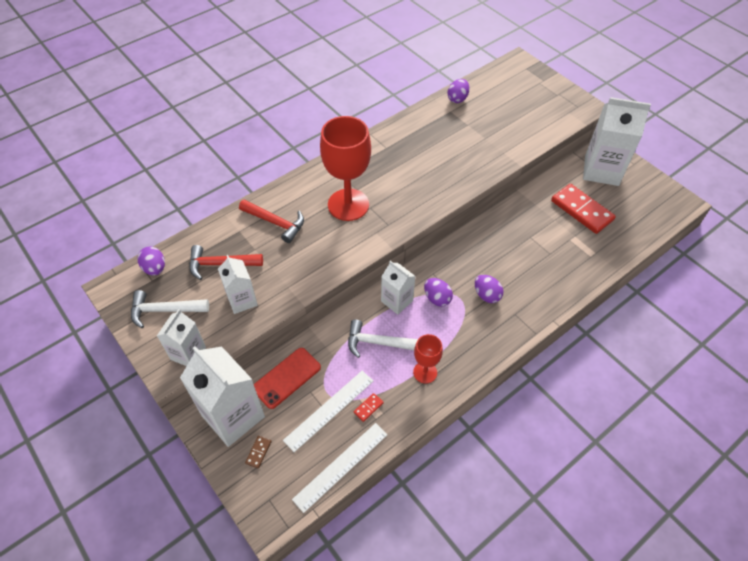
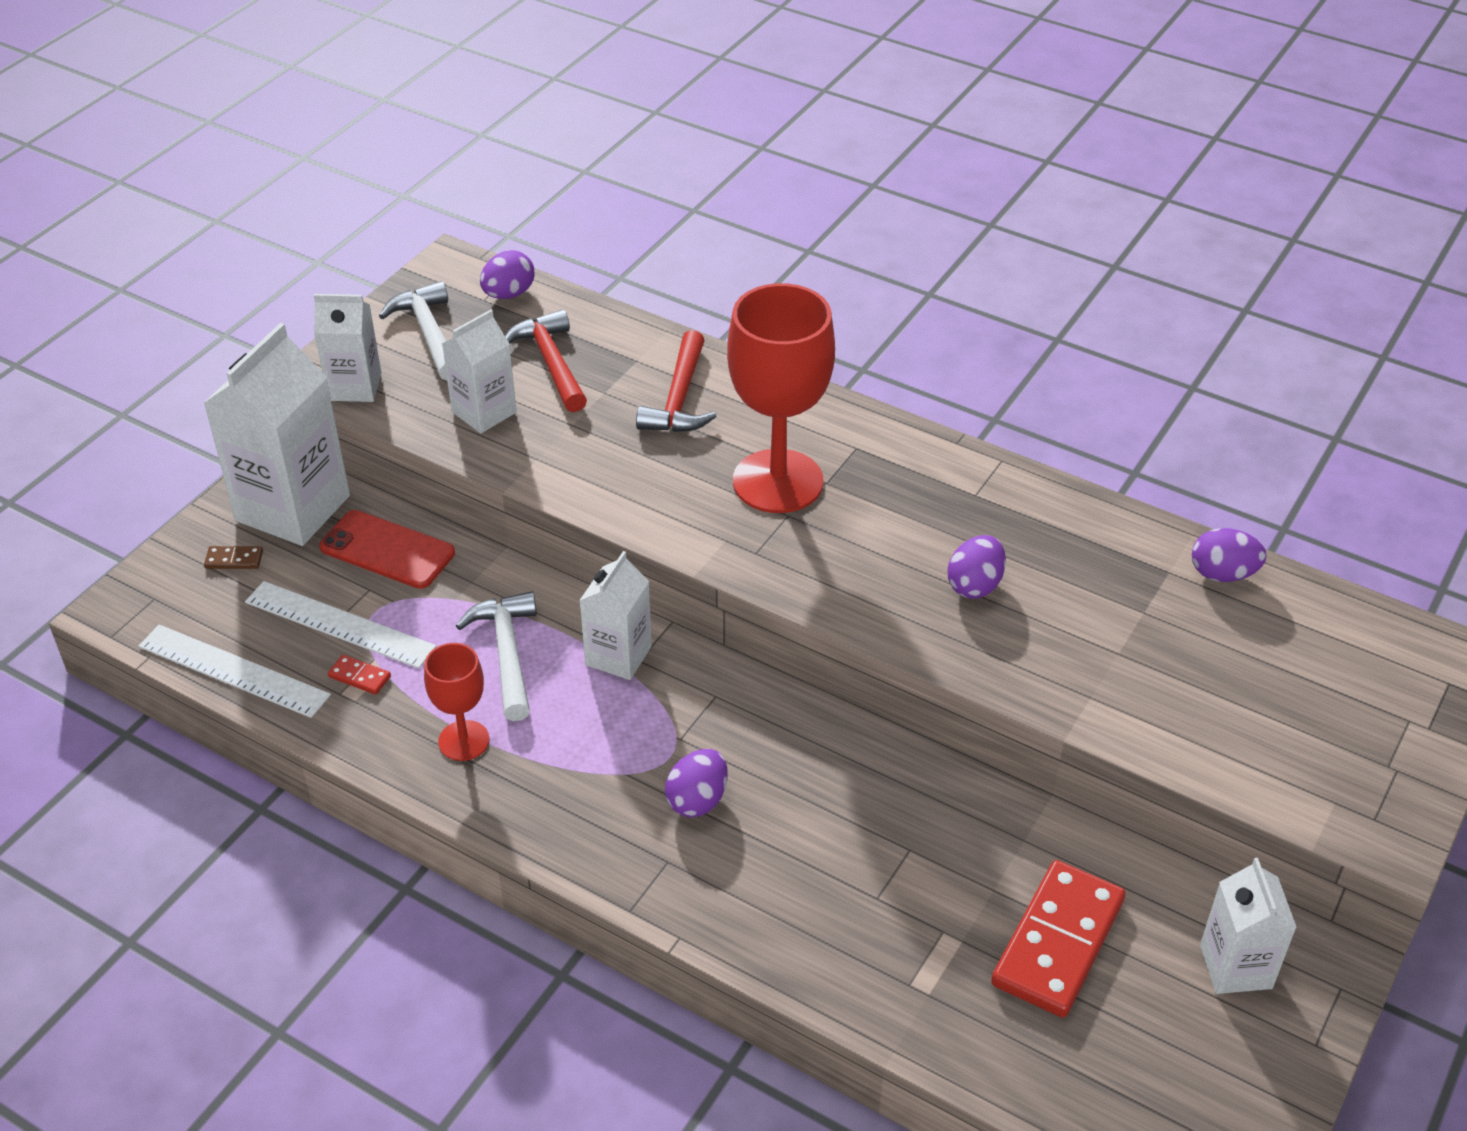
camera: 70 degrees right, 10 degrees down
(437, 298) = (652, 717): purple egg -> purple egg (975, 585)
(601, 170) = (1235, 966): white carton -> white carton, size x0.57

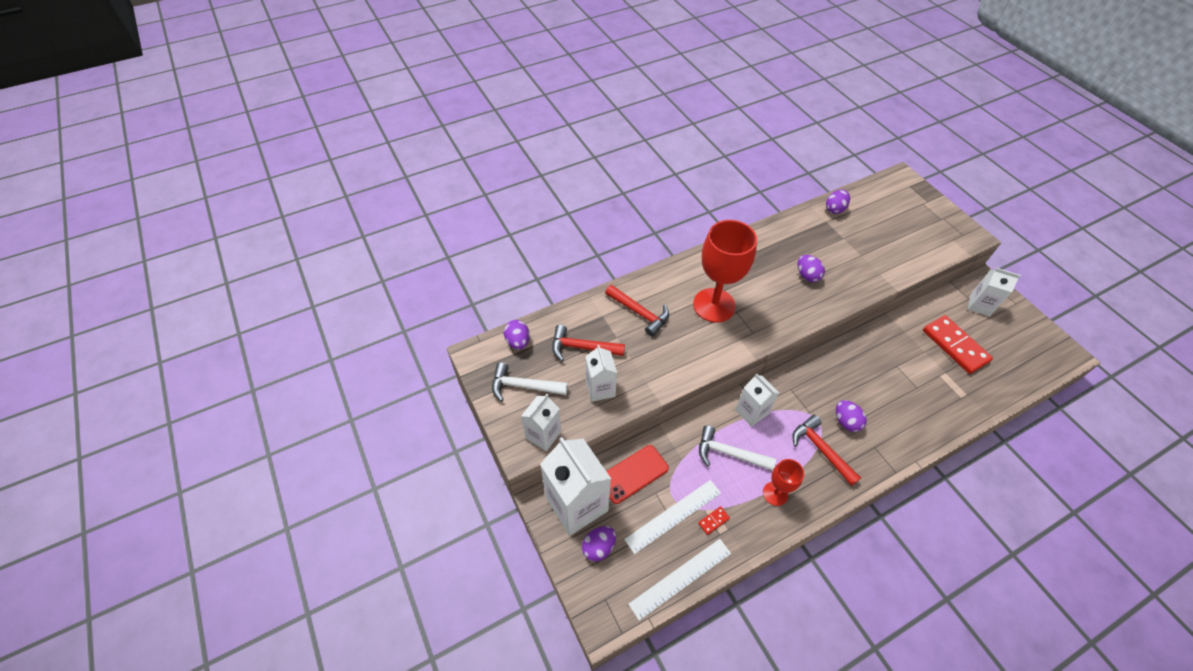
camera: 60 degrees left, 10 degrees up
(234, 559) = (599, 547): brown domino -> purple egg
(604, 780) = (821, 449): none -> red hammer

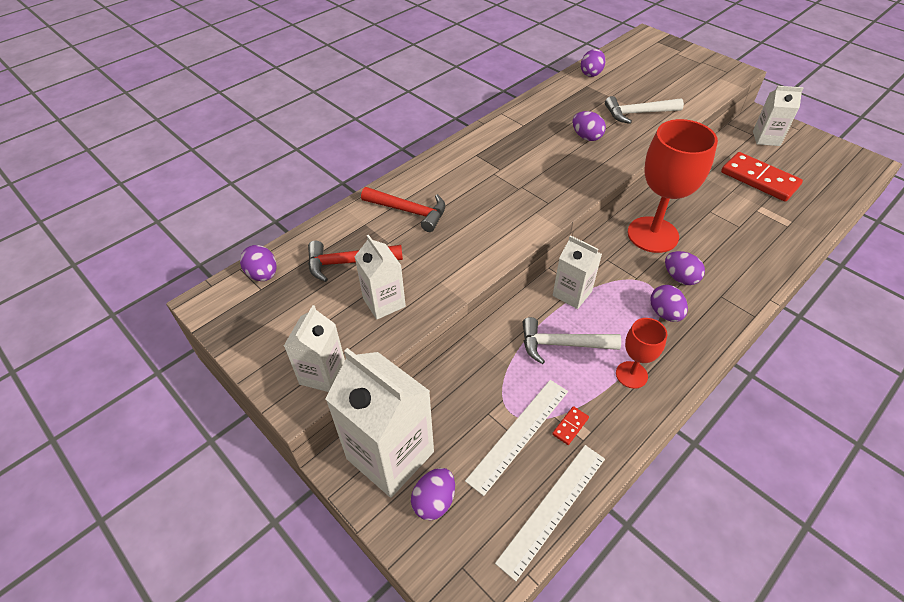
camera: 15 degrees left, 5 degrees down
(524, 386) = (282, 323): white hammer -> white hammer (638, 113)
(633, 474) = (453, 398): red phone -> none
(714, 305) = (494, 185): red goblet -> red goblet (652, 234)
(821, 449) = (665, 313): red hammer -> purple egg

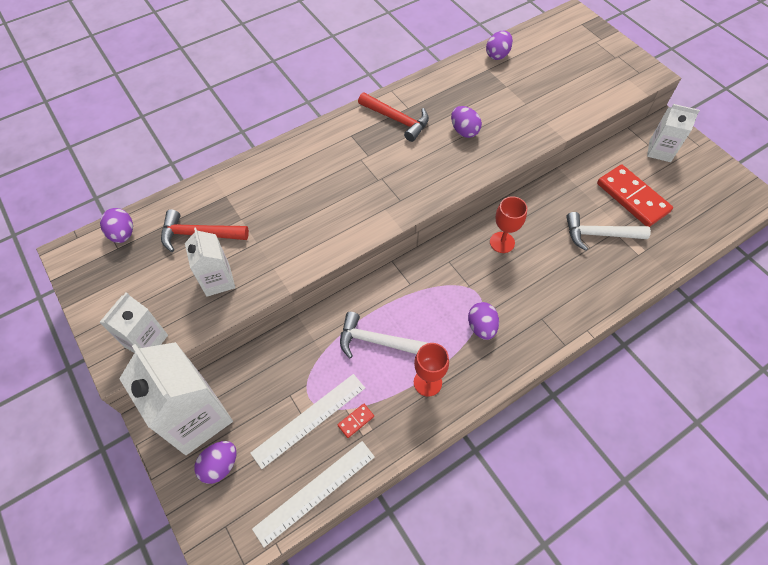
camera: 10 degrees right, 10 degrees up
(409, 211) = (269, 189): red hammer -> red hammer (397, 120)
(572, 293) = (403, 291): white carton -> none
(638, 113) = (526, 110): white hammer -> white hammer (599, 234)
(652, 234) = (502, 242): red goblet -> red goblet, size x0.52
(680, 278) = (510, 293): purple egg -> none

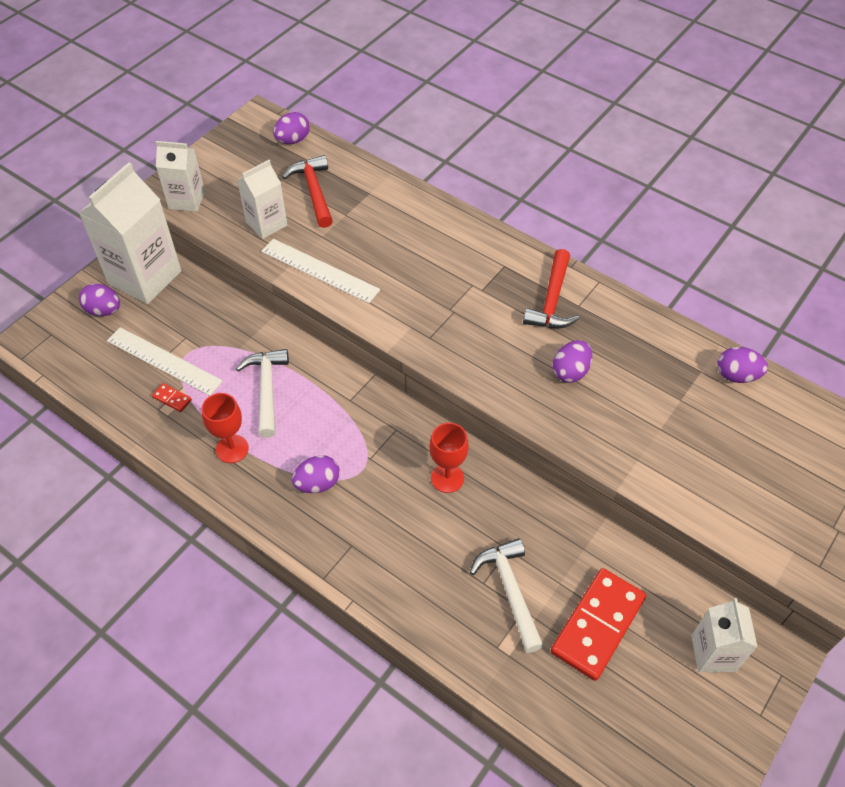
camera: 70 degrees right, 5 degrees down
(315, 492) = (94, 388): white ruler -> white ruler (320, 270)

